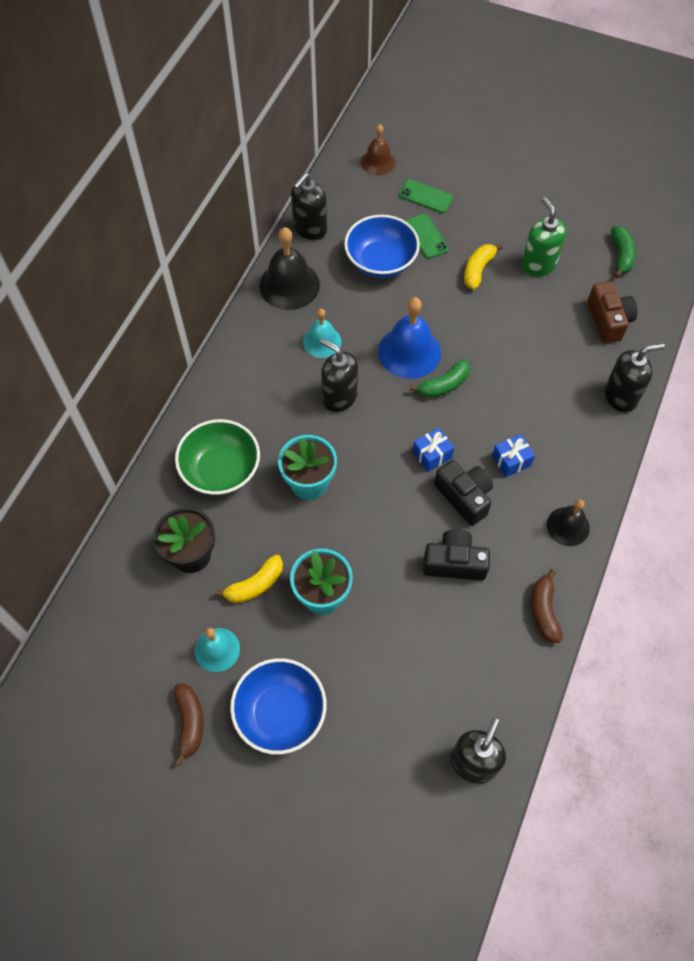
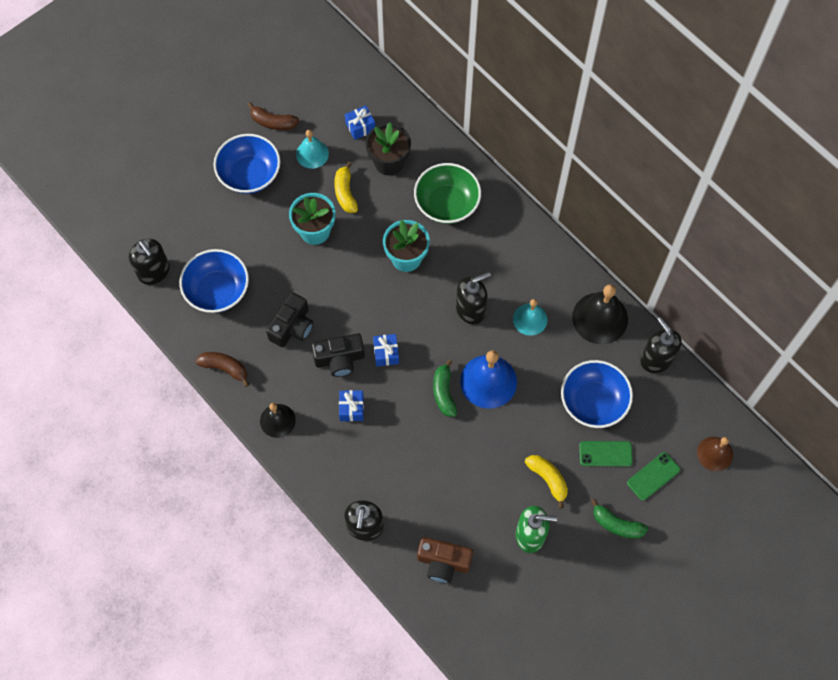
camera: 115 degrees right, 5 degrees up
(154, 609) = (360, 127): none -> blue gift
(456, 670) = (217, 290): none -> blue bowl
(621, 256) = (507, 617): green banana -> green banana (616, 524)

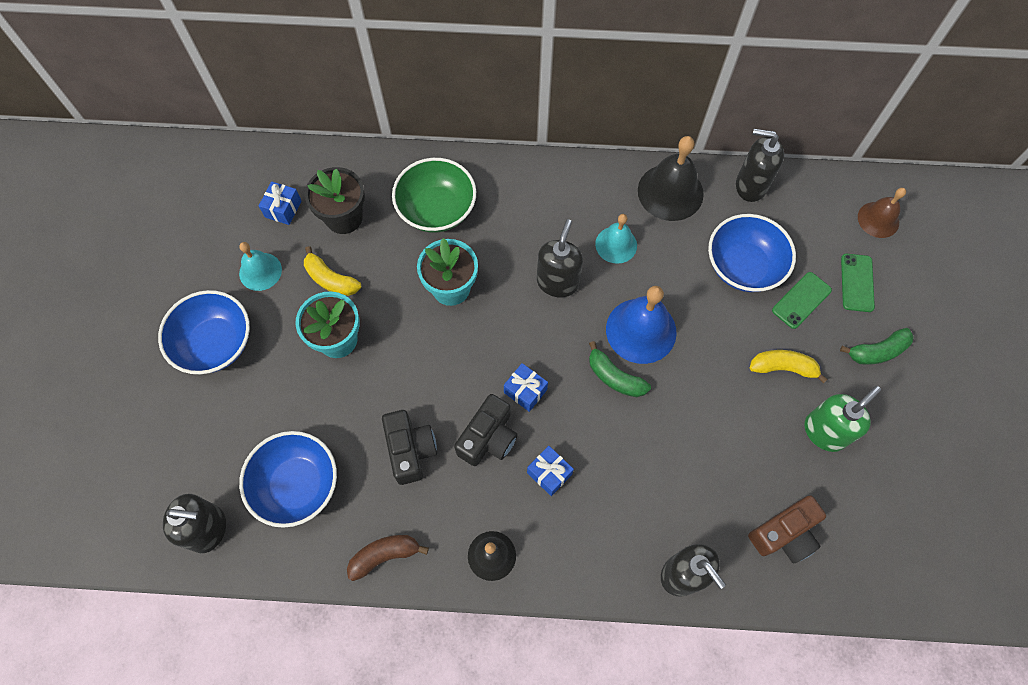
camera: 45 degrees left, 0 degrees up
(273, 122) = (189, 275): brown banana -> none

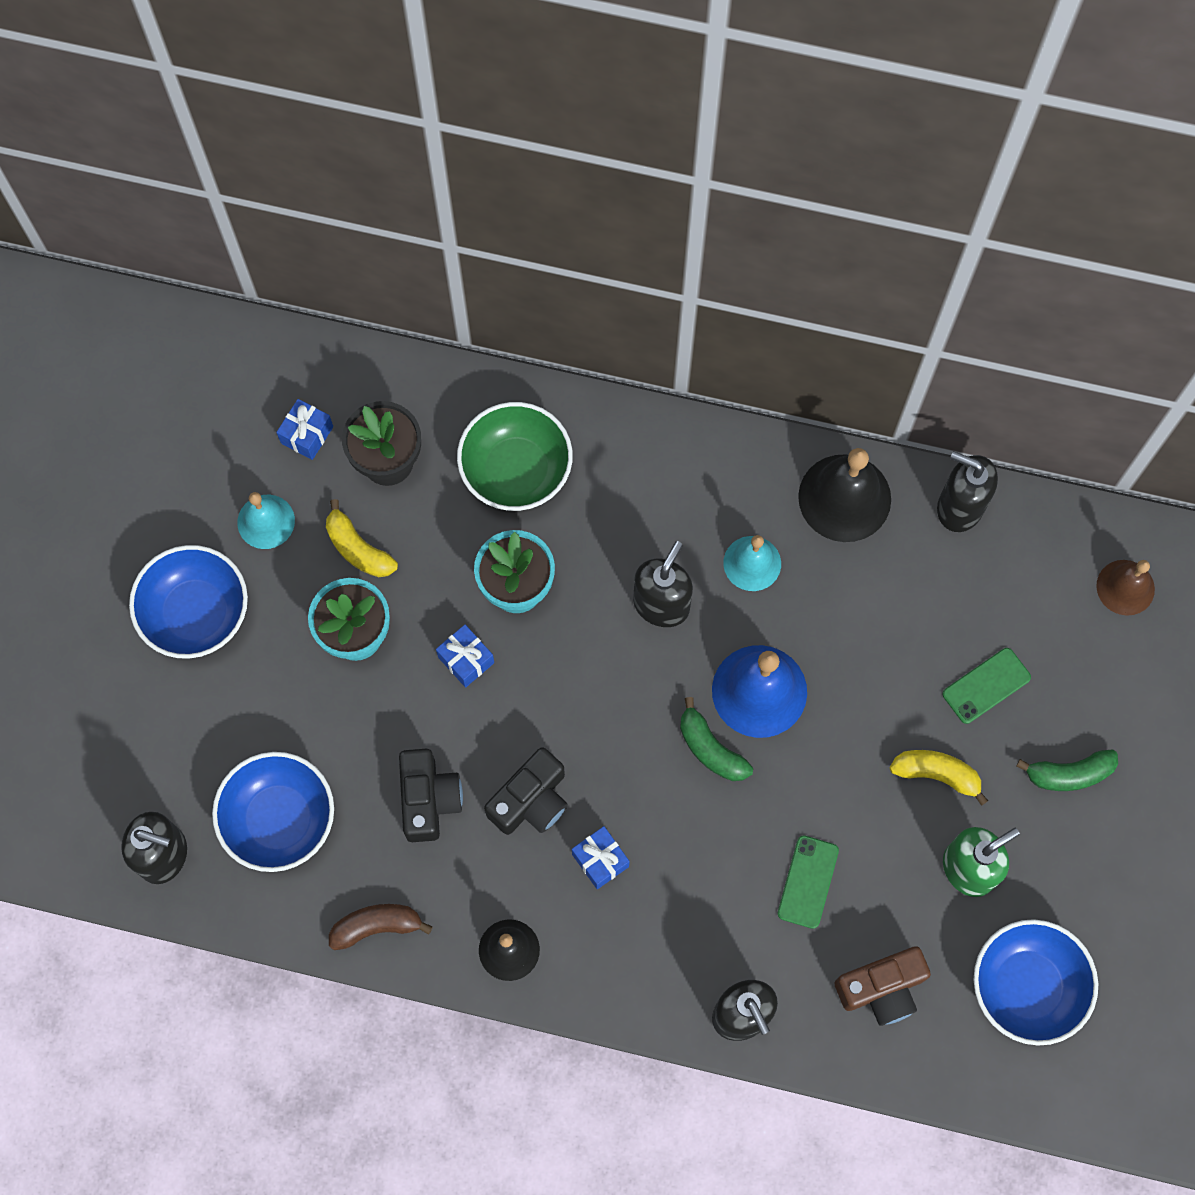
camera: 10 degrees right, 5 degrees up
(525, 391) = (590, 747): blue gift -> blue gift (466, 660)
(743, 266) = (919, 624): blue bowl -> blue bowl (1026, 986)
(857, 283) = (1069, 674): green phone -> green phone (808, 882)

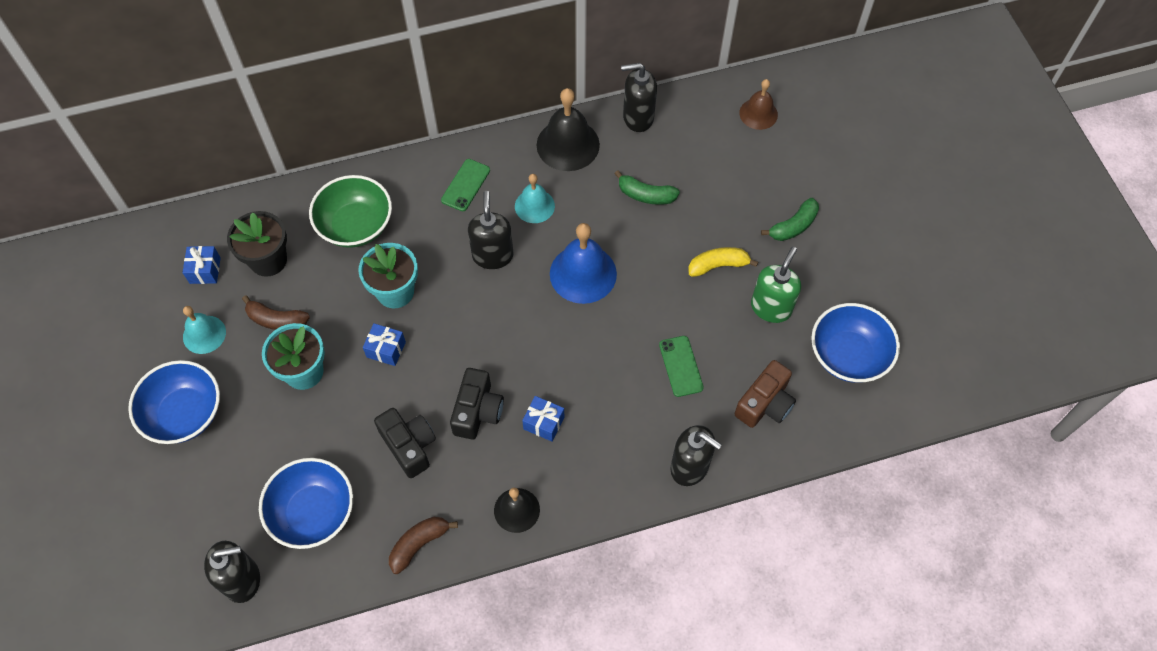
camera: 30 degrees left, 10 degrees down
(358, 548) = (276, 320): yellow banana -> brown banana
(710, 749) = (573, 321): green banana -> green banana (645, 195)
(986, 686) = (715, 203): green phone -> green phone (466, 185)

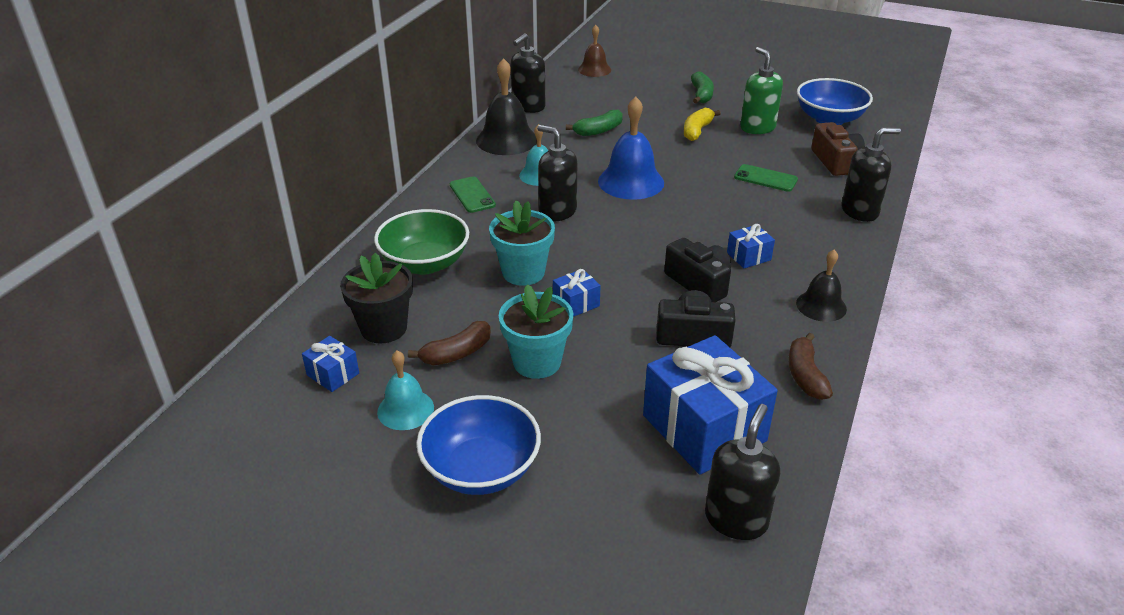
camera: 50 degrees left, 25 degrees down
(313, 512) = (704, 428): blue bowl -> blue gift

